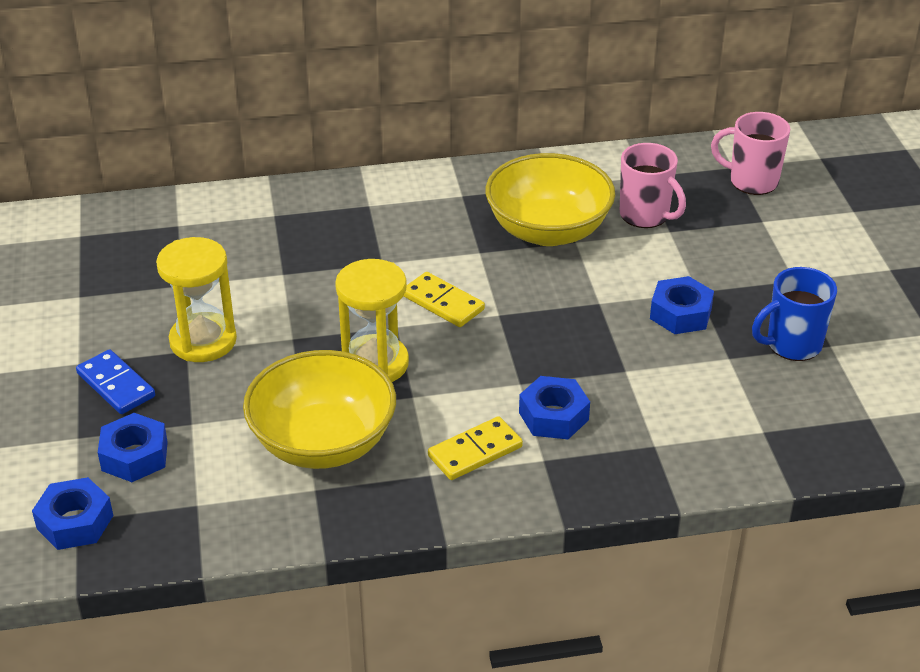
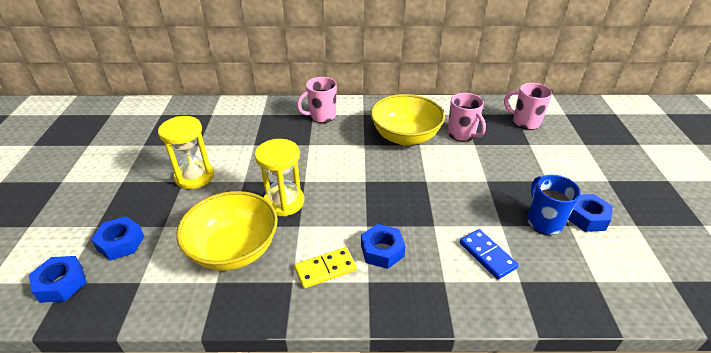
camera: 10 degrees right, 0 degrees up
(115, 385) = (134, 197): blue domino -> blue domino (487, 255)
(387, 208) = (321, 116): none -> pink mug
(442, 303) = (335, 170): yellow domino -> none
(680, 313) = (474, 193): blue nut -> blue nut (586, 217)
(792, 345) = (543, 221): blue mug -> blue mug turned 90 degrees clockwise

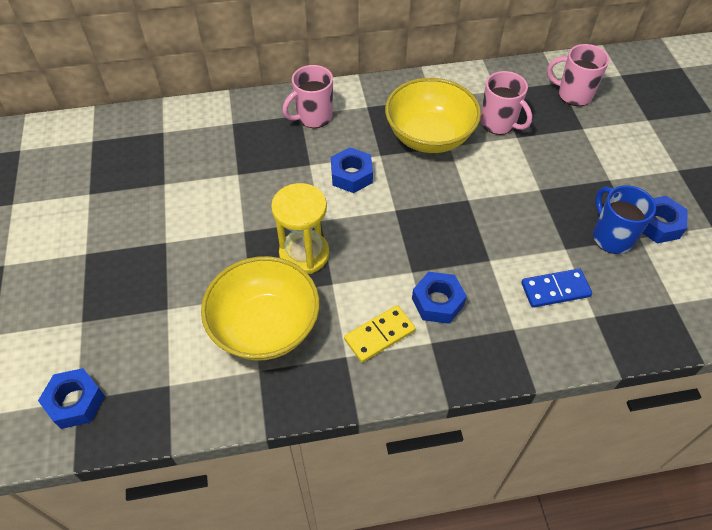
camera: 10 degrees left, 15 degrees up
(121, 243) = (123, 339): blue nut -> blue nut (351, 175)
(194, 177) = (178, 233): yellow hourglass -> none
(487, 255) = (555, 290): blue domino -> blue domino turned 60 degrees counterclockwise

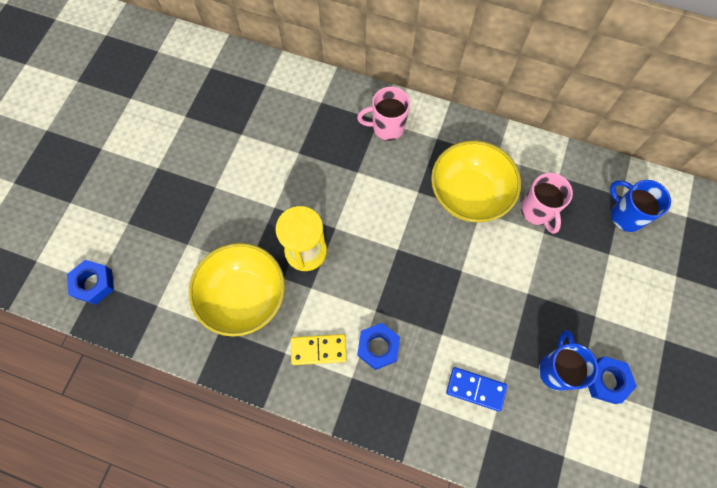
camera: 30 degrees right, 15 degrees up
(351, 175) = (383, 199): blue nut -> none
(573, 94) = (626, 215): pink mug -> blue mug

